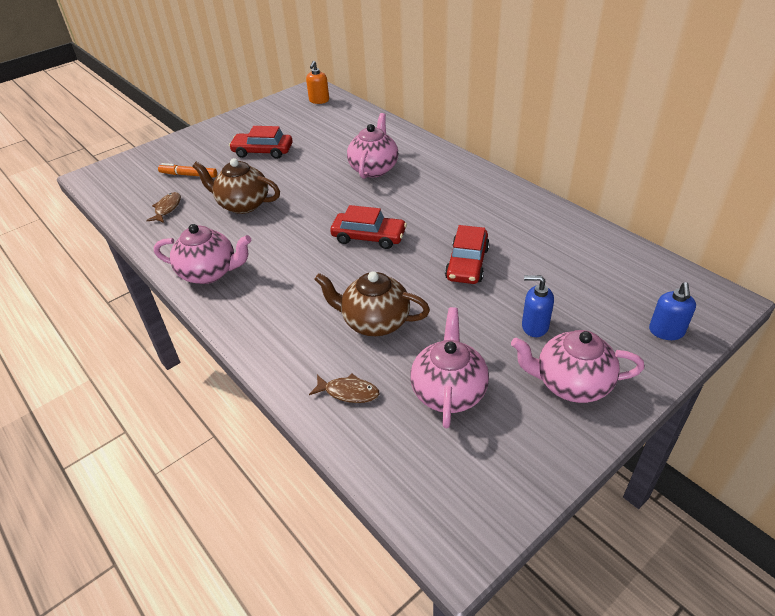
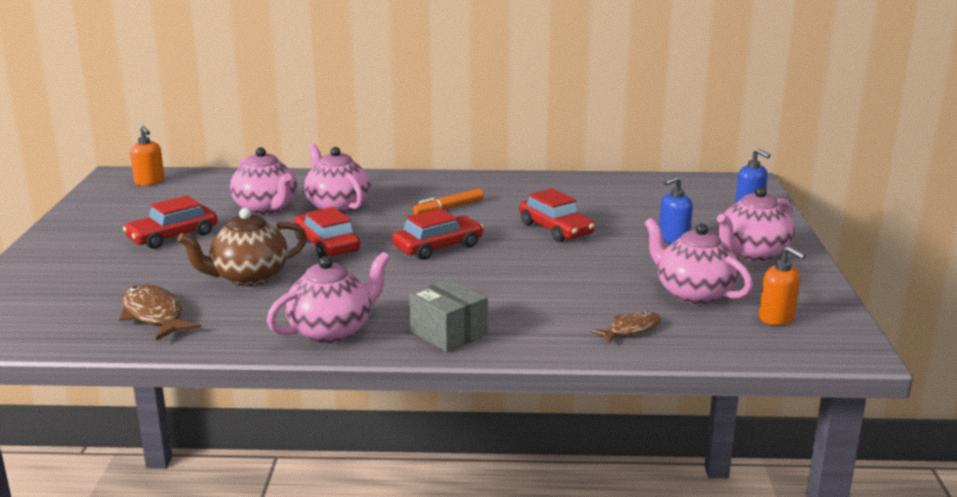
camera: 50 degrees left, 20 degrees down
(167, 208) = (154, 315): brown fish -> brown fish, size x1.56
(188, 175) = (115, 284): orange marker -> orange marker (449, 208)
(253, 316) = (448, 333): none -> grey box
(316, 199) = (326, 245): none -> red car
(337, 151) = (266, 209): none -> pink teapot
(374, 322) = (561, 288): brown teapot -> none
(463, 464) = (777, 318): none -> orange soap dispenser

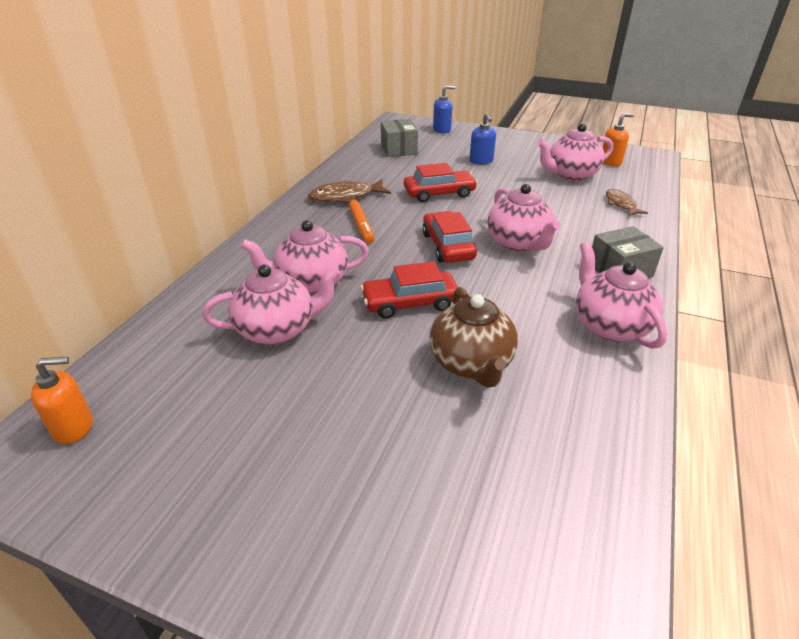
camera: 70 degrees left, 15 degrees up
(154, 315) = (552, 449): brown fish -> brown fish (345, 197)
(172, 236) = (313, 416): red car -> none
(655, 195) = (399, 149): none -> grey box
(752, 254) = (516, 146): pink teapot -> pink teapot (518, 243)

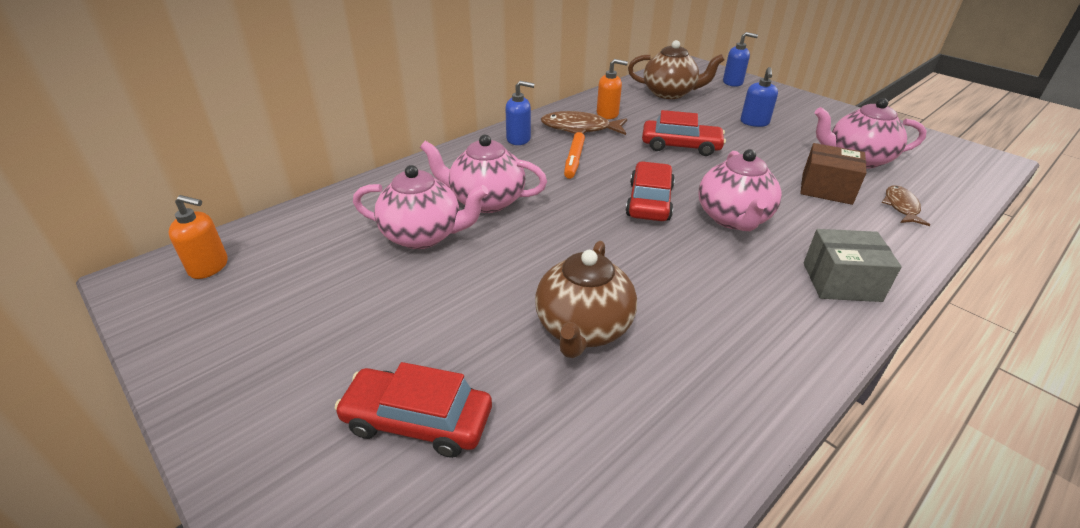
camera: 25 degrees right, 0 degrees up
(298, 219) = (518, 139): none -> blue soap dispenser
(399, 149) = (670, 93): grey box -> brown teapot
(410, 302) = (566, 247): red car -> red car (418, 420)
(566, 203) = (826, 188): none -> brown box
(609, 326) = (778, 341): pink teapot -> none
(610, 162) = (923, 155): orange soap dispenser -> orange soap dispenser (607, 114)

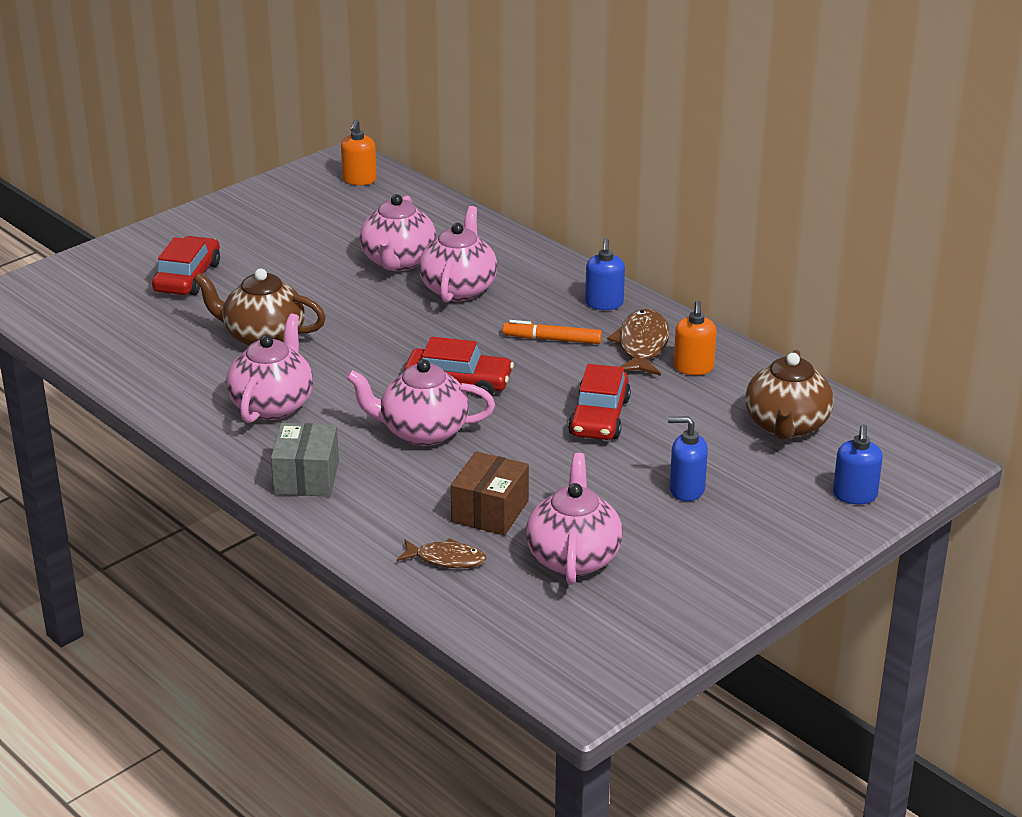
camera: 90 degrees right, 5 degrees down
(724, 312) = (272, 405): none -> pink teapot

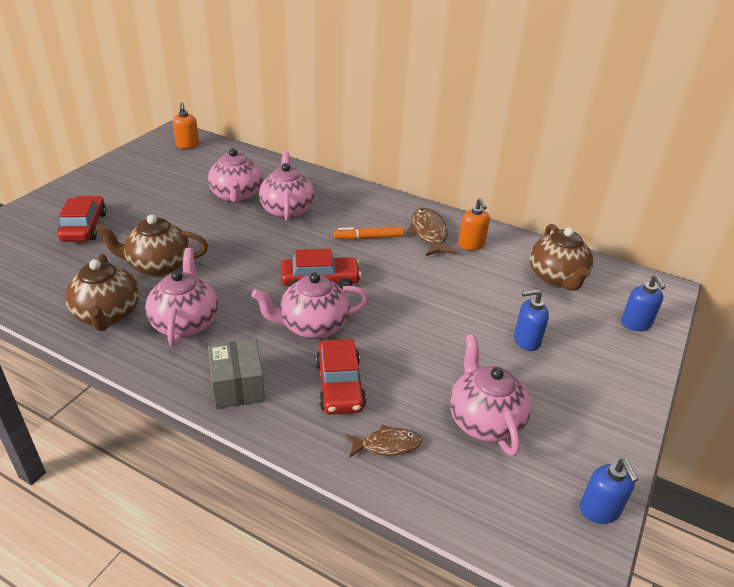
camera: 20 degrees left, 5 degrees up
(187, 383) = (108, 315): none -> brown teapot
(490, 511) = (398, 389): brown box -> none
(599, 417) = (432, 292): red car -> red car (339, 385)
(604, 304) = (388, 208): blue soap dispenser -> blue soap dispenser (599, 510)

